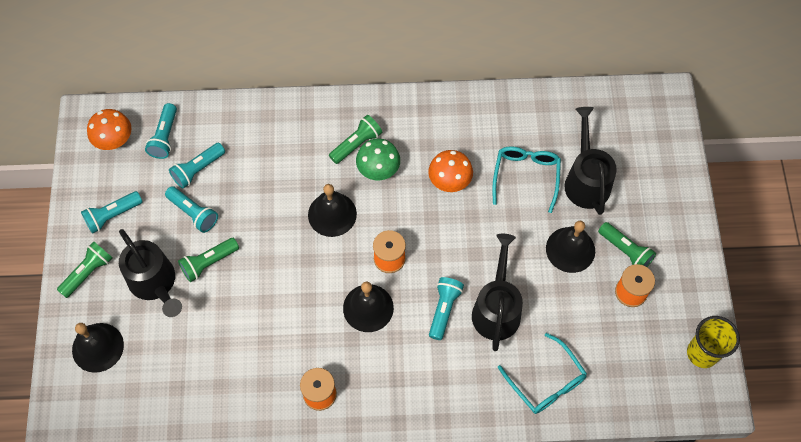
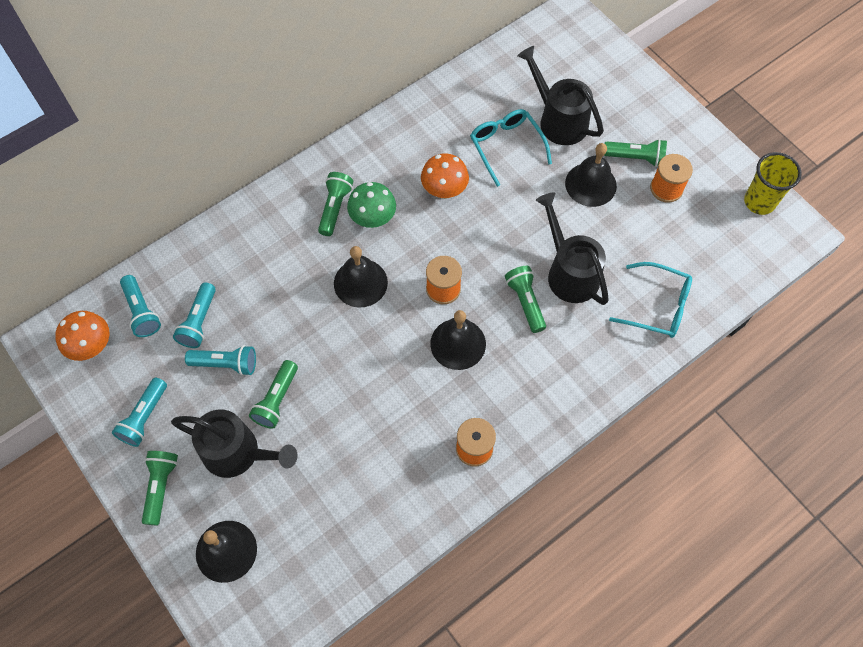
camera: 35 degrees left, 0 degrees up
(444, 310) = (525, 302): turquoise flashlight -> green flashlight

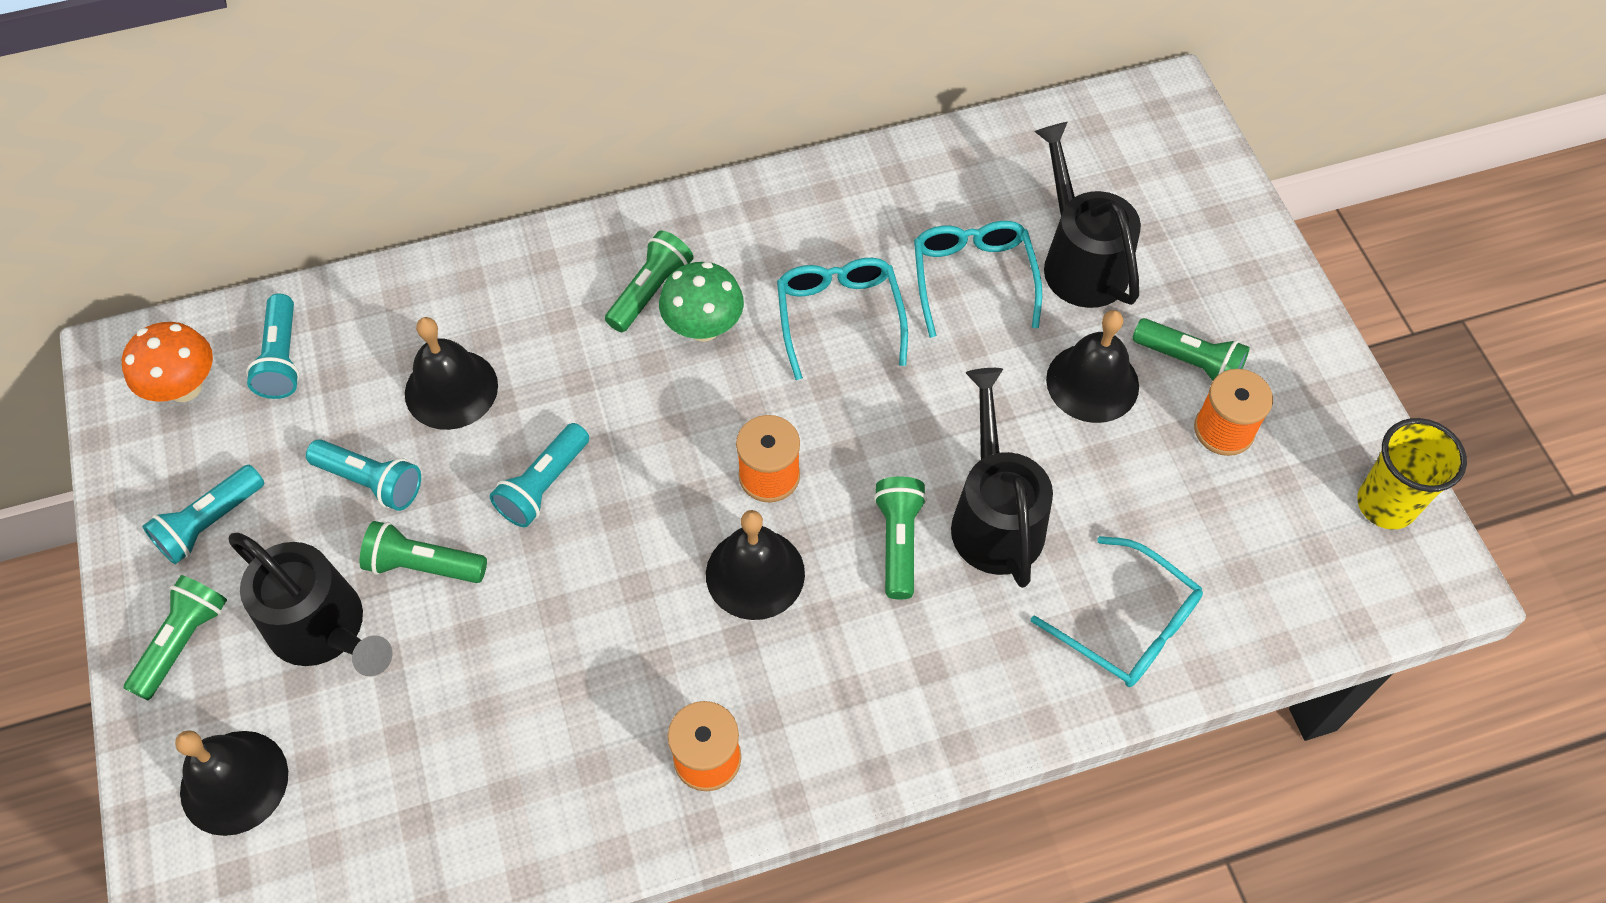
camera: 20 degrees right, 5 degrees down
(199, 321) = (361, 402): turquoise flashlight -> turquoise flashlight (544, 485)
(277, 400) = (423, 565): green flashlight -> green flashlight turned 60 degrees clockwise
(360, 283) = (639, 422): black bell -> black bell (451, 389)
(444, 190) = (839, 317): orange mushroom -> turquoise glasses

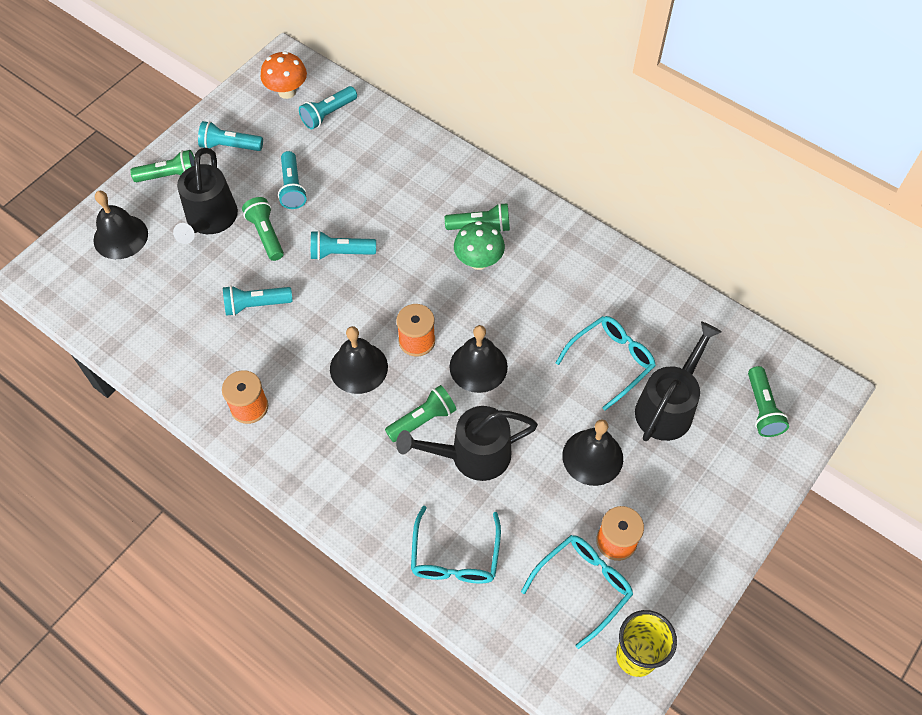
camera: 55 degrees right, 0 degrees up
(451, 389) = (362, 185): black bell -> black bell (478, 366)
(538, 650) = (256, 305): none -> turquoise flashlight
(839, 317) = (533, 315): turquoise glasses -> turquoise glasses (582, 586)
(994, 516) = (471, 455): black watering can -> black watering can turned 150 degrees counterclockwise
(1189, 362) = (647, 499): green flashlight -> green flashlight (762, 409)

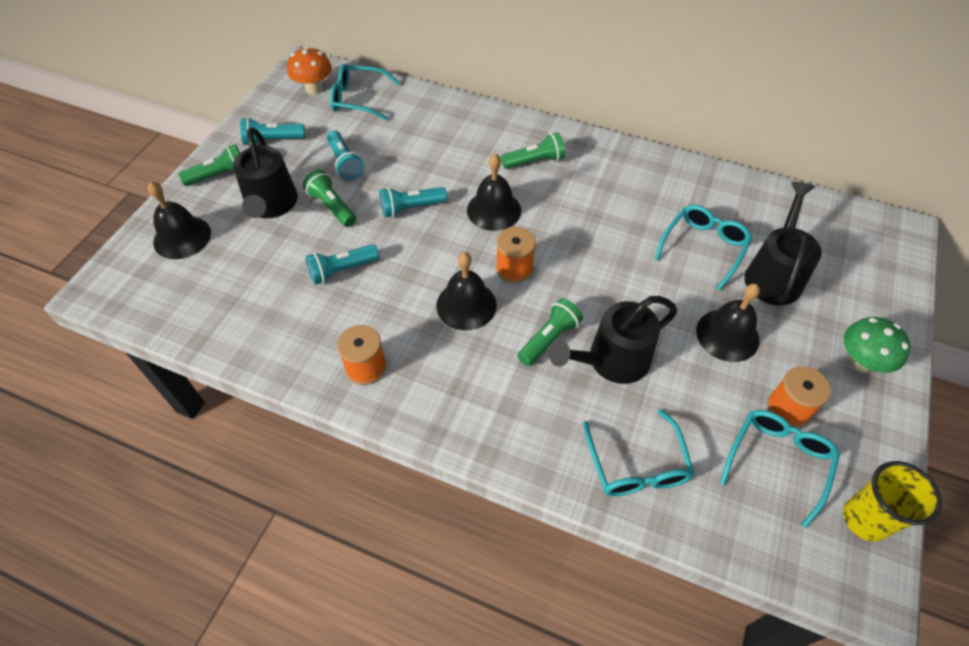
camera: 15 degrees left, 5 degrees down
(328, 114) = (359, 99): turquoise flashlight -> turquoise glasses
(478, 261) = (545, 189): green mushroom -> green mushroom (860, 362)
(478, 366) = (583, 278): black bell -> black bell (494, 210)
(762, 409) = (856, 258): green flashlight -> none

